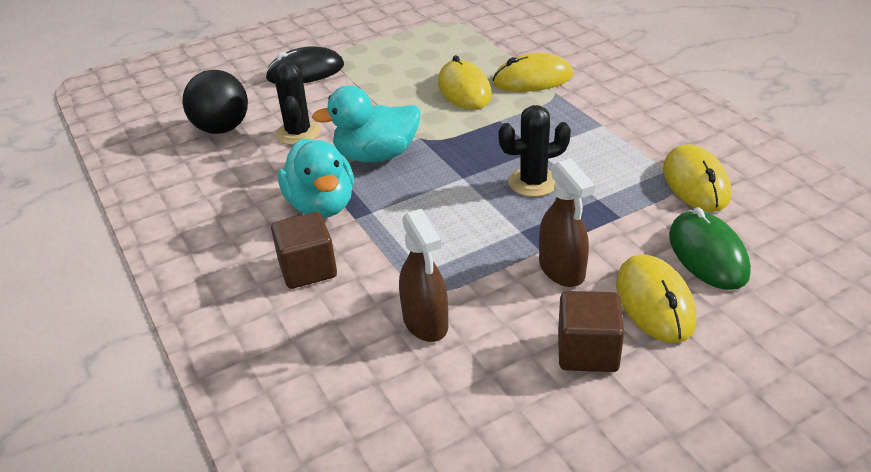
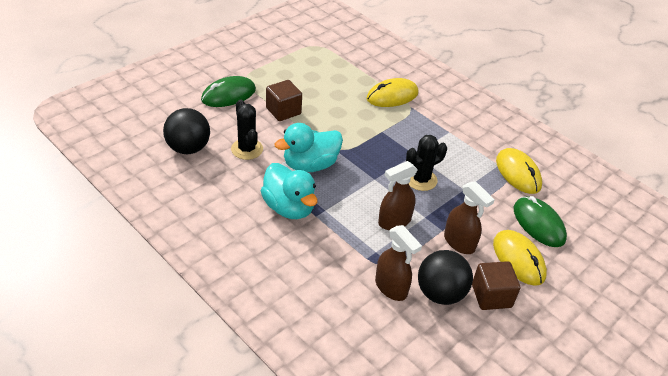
camera: 20 degrees left, 5 degrees up
(305, 72) = (228, 95): black mouse -> green mouse
(308, 269) = (301, 257): brown cube -> brown cube (283, 111)
(464, 89) = (349, 106): yellow mouse -> none
(469, 234) = (394, 221): none -> brown spray bottle
(502, 339) = (440, 293): none -> black ball

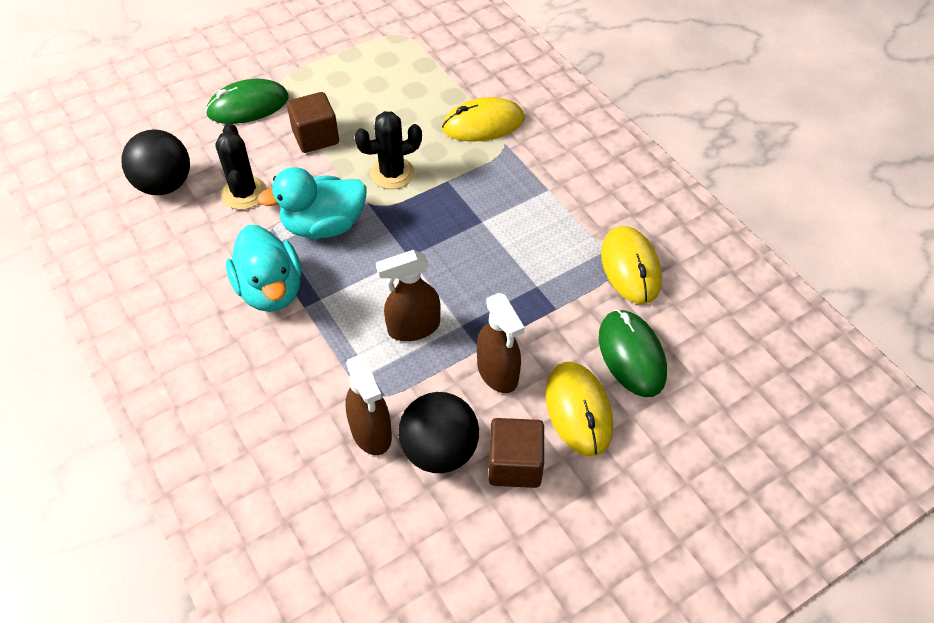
camera: 15 degrees right, 10 degrees up
(421, 180) = (477, 264): black cactus -> black cactus (392, 173)

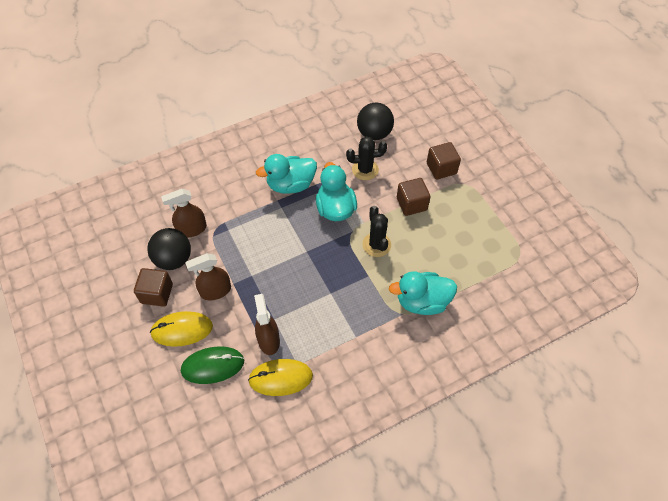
camera: 95 degrees right, 5 degrees up
(248, 106) = (441, 168): green mouse -> brown cube
(413, 328) = (254, 251): brown spray bottle -> brown spray bottle (268, 340)
(483, 124) = (422, 302): yellow mouse -> turquoise duck

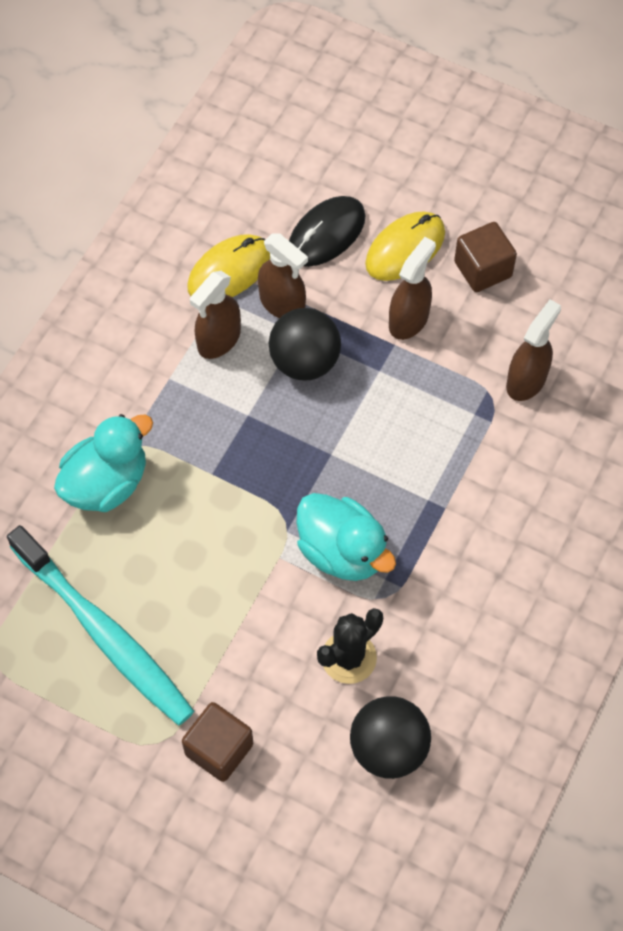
camera: 145 degrees right, 5 degrees up
(173, 259) = (507, 324): black ball -> black ball (304, 362)
(212, 366) = (326, 234): green mouse -> black mouse
(291, 185) = (447, 548): turquoise duck -> none
(316, 341) = (218, 340): none -> brown spray bottle
(376, 245) = (233, 530): black cactus -> none
(411, 204) = (225, 640): brown cube -> none
(463, 236) = (104, 633): none -> turquoise toothbrush

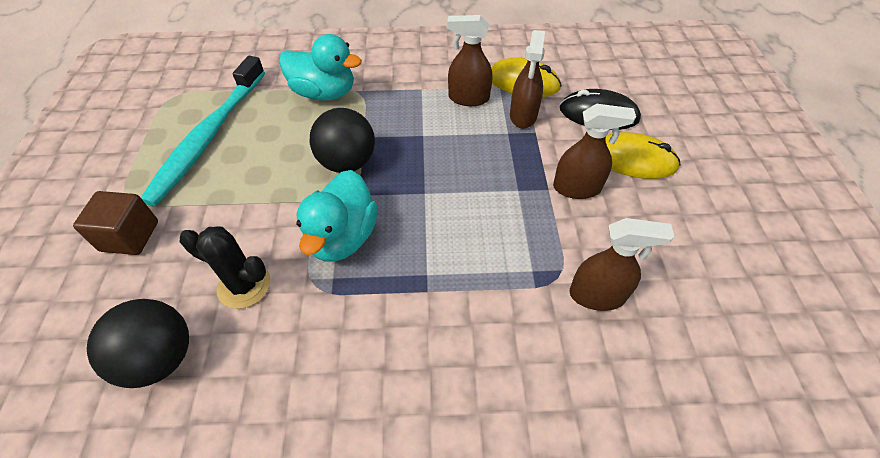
camera: 60 degrees right, 10 degrees down
(304, 362) = (488, 146): black ball -> black ball (347, 163)
(483, 269) = (667, 214): brown cube -> none

